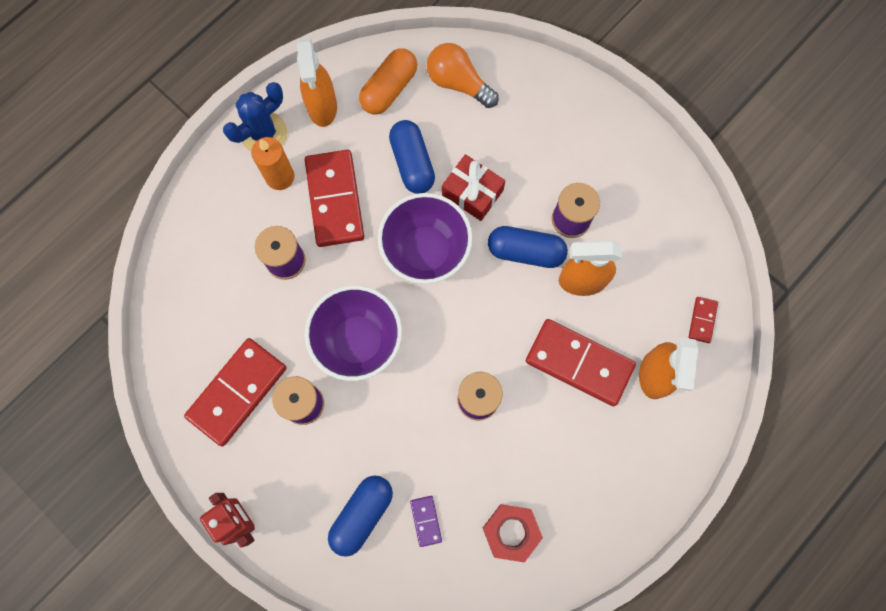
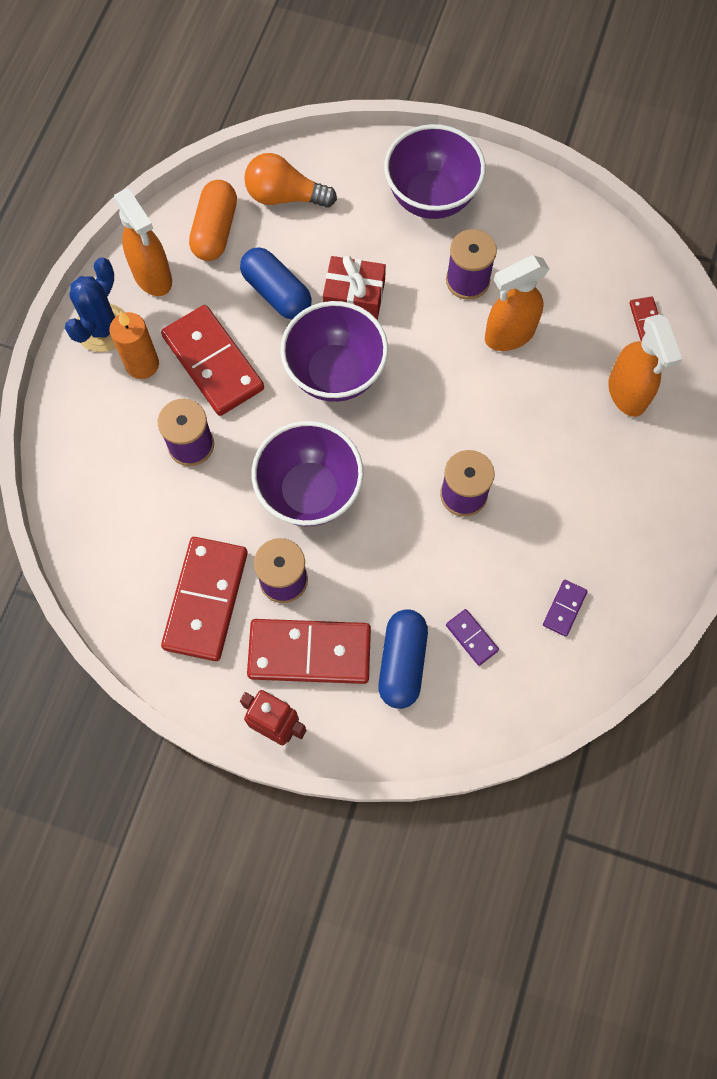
camera: 25 degrees left, 5 degrees down
(511, 532) = (564, 608): red nut -> purple domino
(525, 251) = (438, 330): blue capsule -> none
(576, 134) = (431, 198): none -> purple bowl
(579, 363) = (547, 415): red domino -> red domino (309, 653)

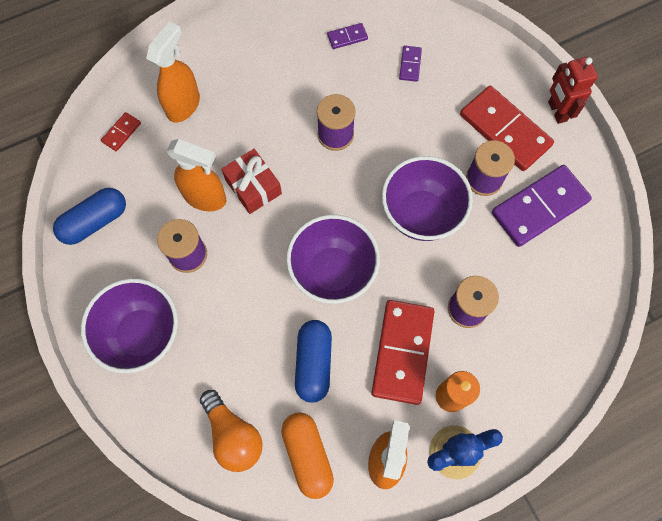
camera: 135 degrees left, 0 degrees up
(205, 600) = (539, 207): red domino -> purple domino
(215, 231) = (307, 455): orange capsule -> orange capsule turned 75 degrees counterclockwise
(354, 296) = (267, 312): red gift -> red gift (253, 187)
(402, 662) = (459, 84): blue capsule -> blue capsule (95, 221)

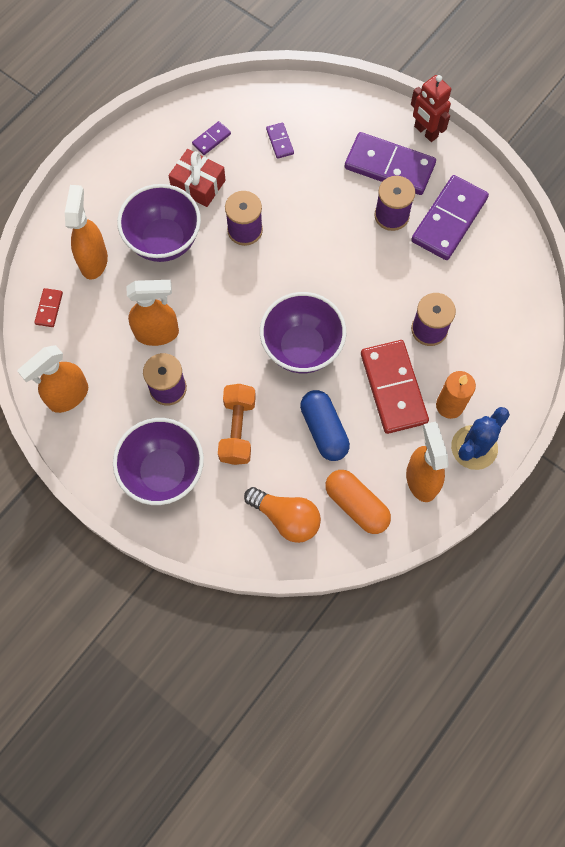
camera: 25 degrees left, 0 degrees up
(95, 221) = (68, 396): blue capsule -> orange spray bottle
(232, 324) = (237, 429): none -> orange dumbbell
(253, 187) = (195, 305): red gift -> red gift (198, 184)
(421, 214) = (353, 267): purple bowl -> purple bowl (164, 241)
(505, 130) = (389, 166): red domino -> purple domino

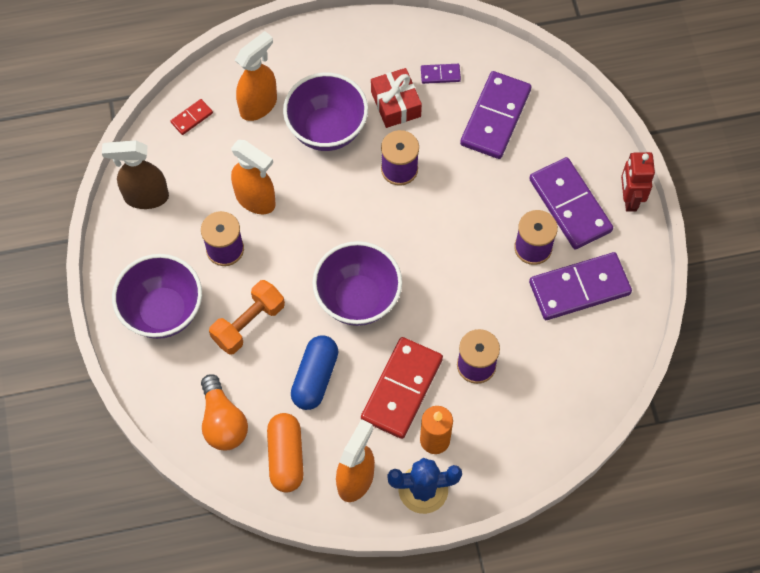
camera: 40 degrees right, 5 degrees down
(68, 396) = (145, 197): orange spray bottle -> brown spray bottle
(279, 141) = (495, 117): purple domino -> purple domino, size x2.24

